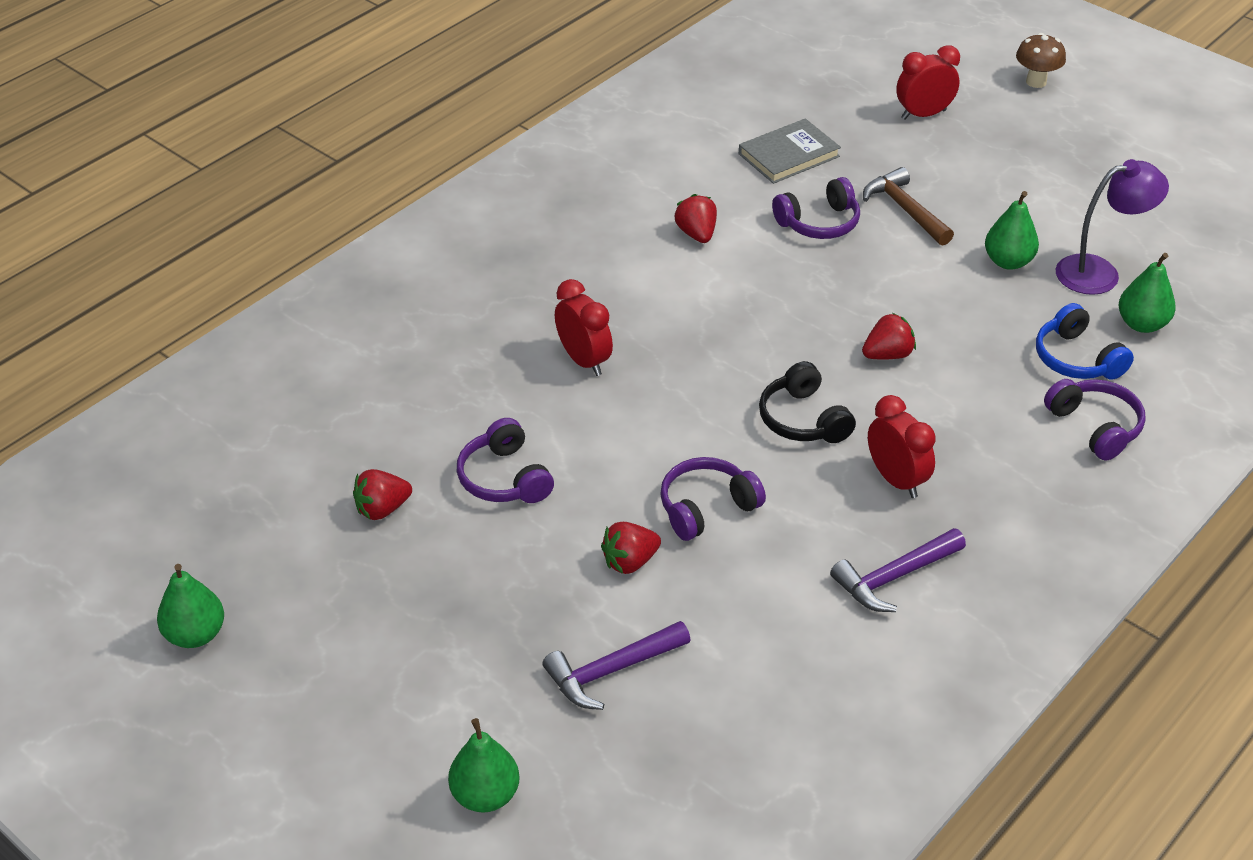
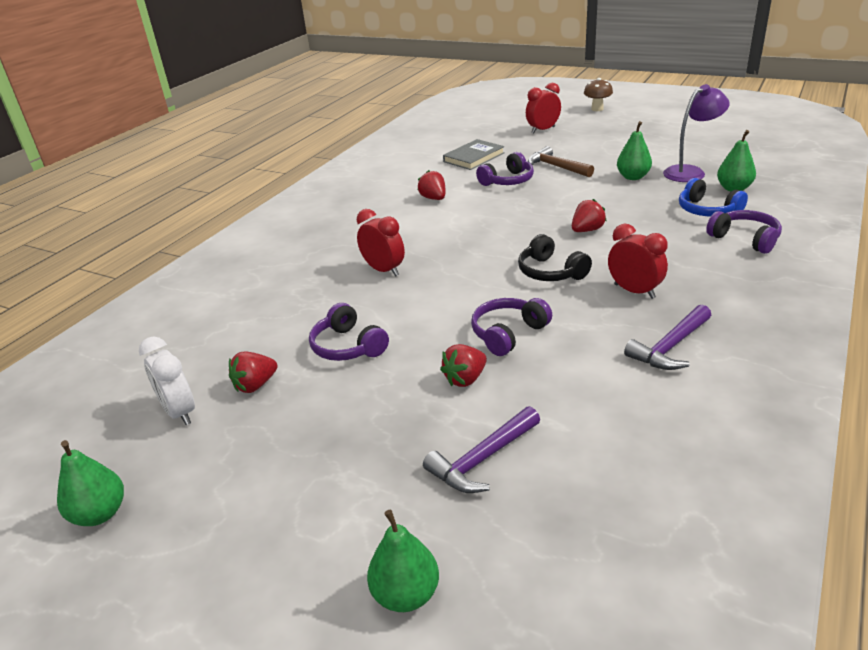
camera: 10 degrees left, 10 degrees down
(290, 526) = (179, 412): none -> white clock

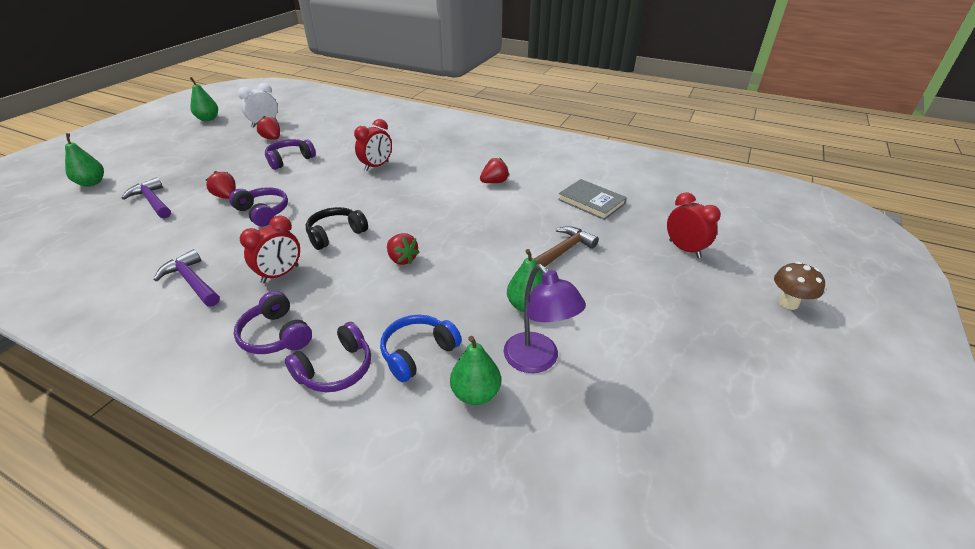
camera: 85 degrees right, 5 degrees up
(507, 181) = (527, 220): purple headphones -> purple headphones (276, 335)

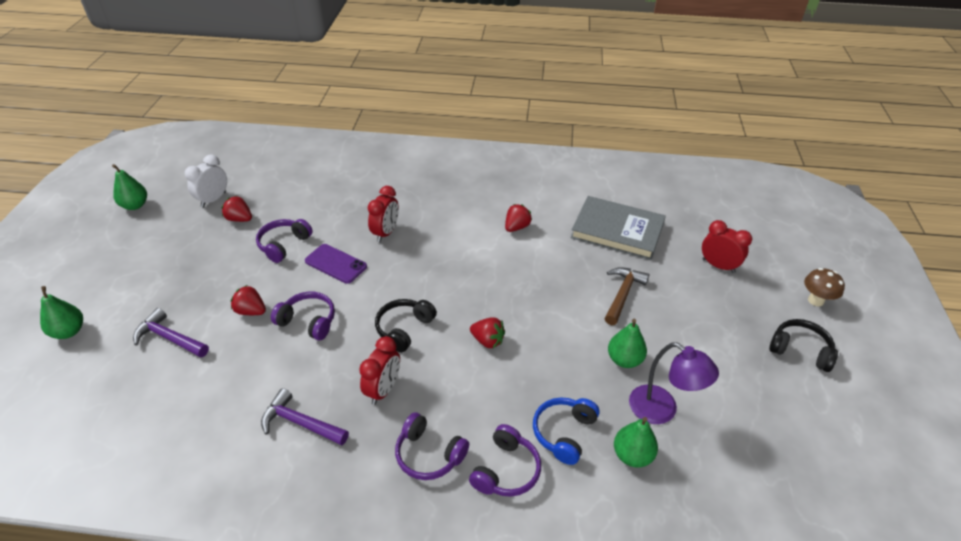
camera: 20 degrees left, 5 degrees up
(319, 179) = (336, 264): none -> purple phone
(591, 202) = (617, 231): grey book -> grey book, size x1.54
(742, 345) = (800, 350): none -> black headphones

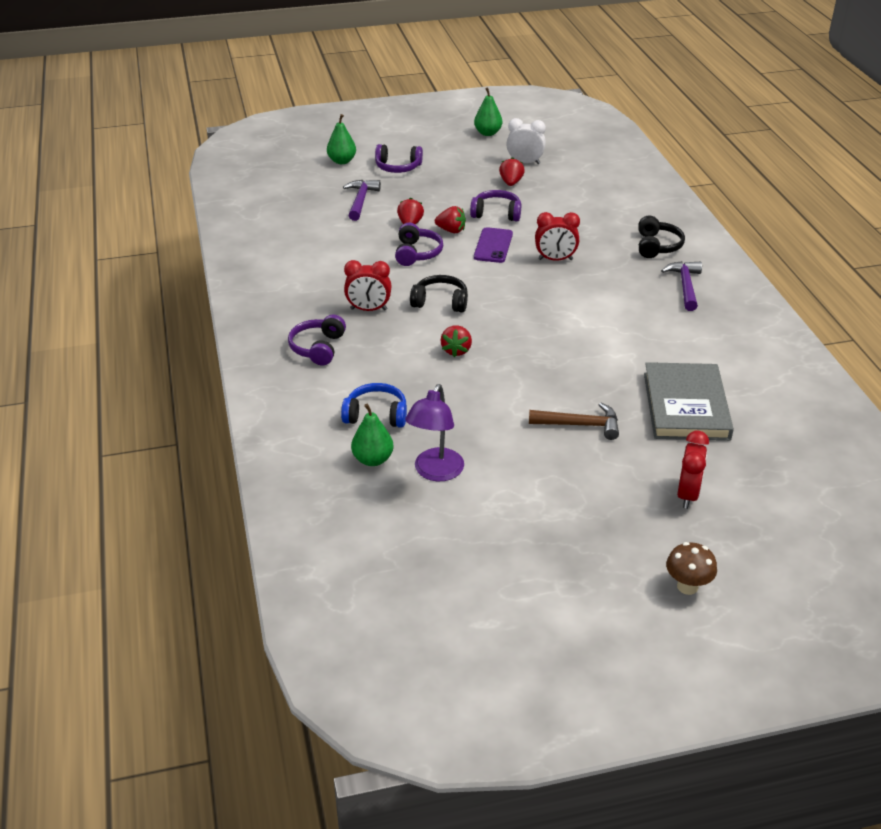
camera: 70 degrees right, 5 degrees down
(300, 423) = (316, 281): purple hammer -> purple hammer (685, 286)
(506, 470) = (322, 390): purple headphones -> purple headphones (398, 167)
(516, 227) = (631, 334): red strawberry -> red strawberry (451, 230)
(624, 360) = (486, 439): green pear -> none
(800, 350) = (586, 573): black headphones -> black headphones (657, 246)

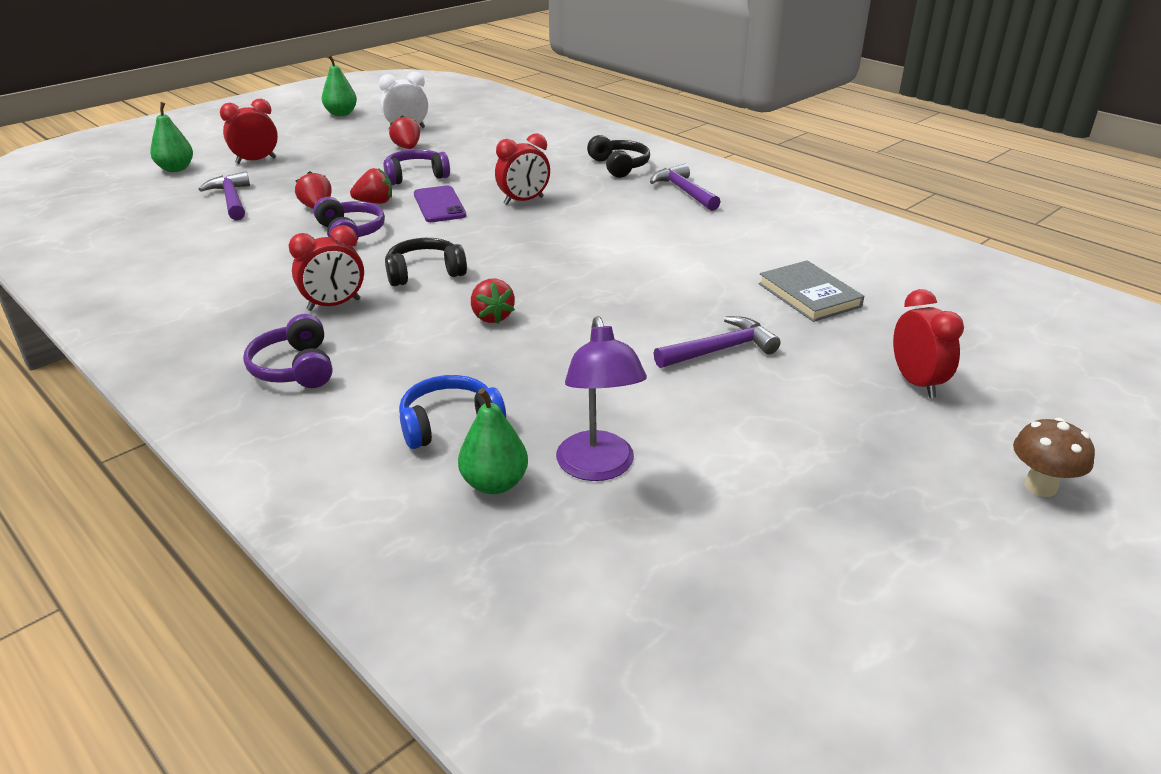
camera: 30 degrees left, 5 degrees down
(398, 167) = (256, 160): purple headphones -> red clock
(580, 425) = (720, 350): brown hammer -> purple hammer
(686, 406) = (809, 295): grey book -> grey book, size x0.65

